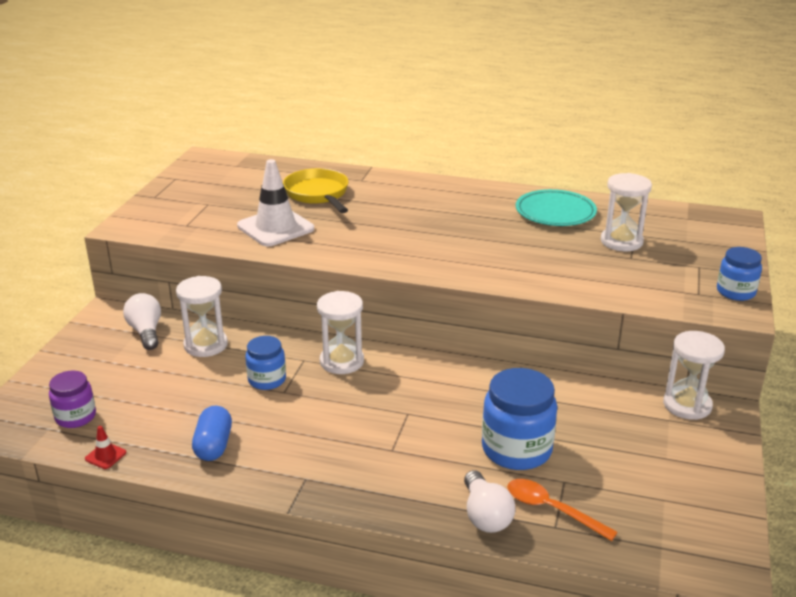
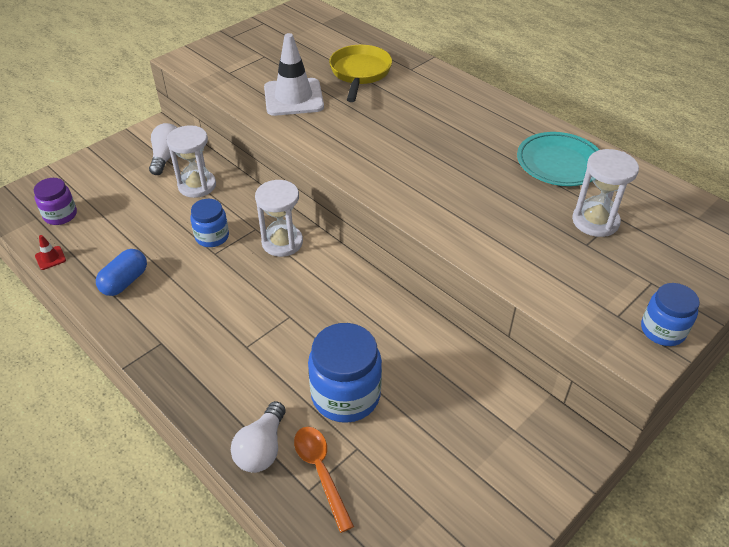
camera: 30 degrees right, 15 degrees up
(687, 405) = (547, 422): white hourglass -> none

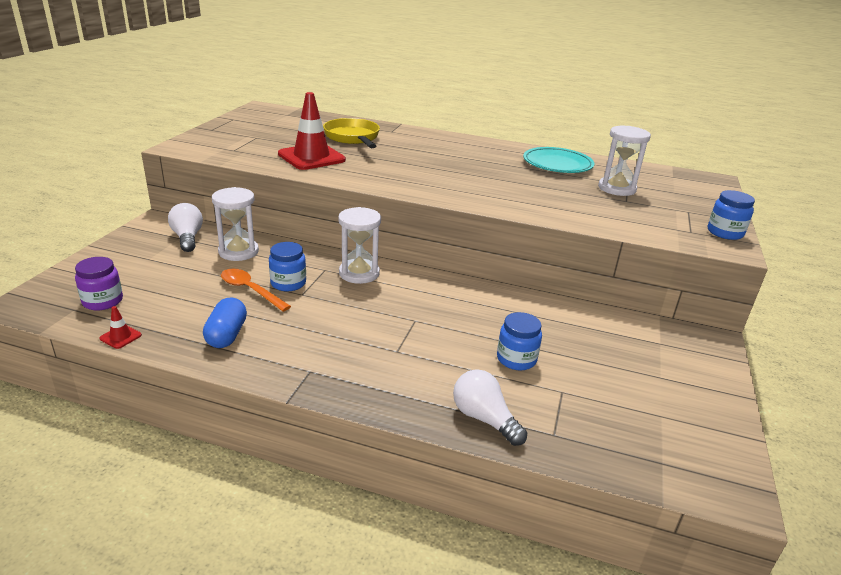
camera: 30 degrees left, 15 degrees down
(262, 448) = (484, 418): white light bulb -> white light bulb turned 150 degrees clockwise
(293, 97) = (311, 157): white traffic cone -> red traffic cone
(320, 471) = (550, 417): orange spoon -> orange spoon (250, 290)
(346, 395) = (516, 359): blue jar -> blue jar, size x0.60

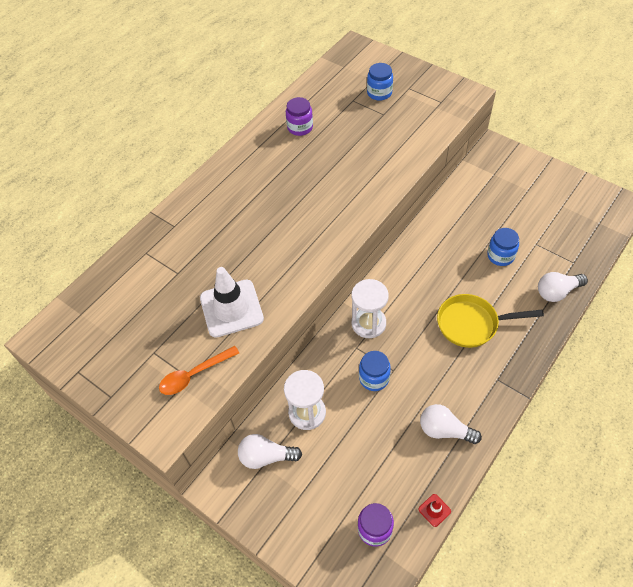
camera: 65 degrees left, 25 degrees up
(227, 335) = (444, 430): blue capsule -> white light bulb
(250, 290) = (379, 408): orange spoon -> orange spoon (194, 375)
(311, 157) = (231, 308): red traffic cone -> white traffic cone
(353, 138) = (184, 263): yellow pan -> yellow pan (472, 324)
(557, 164) = (300, 127): turquoise plate -> purple jar
(617, 188) = (360, 110): white hourglass -> none
(725, 233) = (446, 85): blue jar -> blue jar (379, 93)

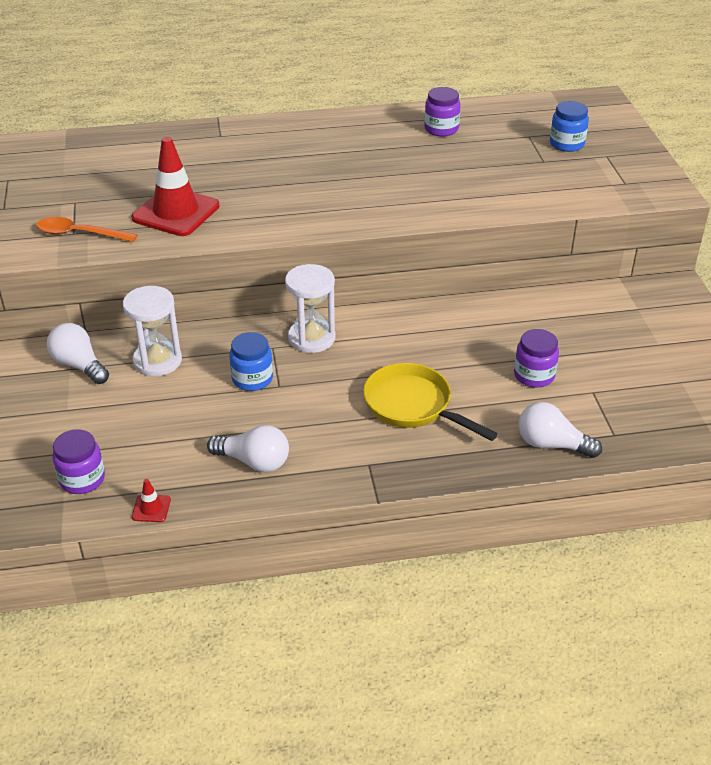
camera: 40 degrees right, 15 degrees down
(231, 308) = (176, 212): white traffic cone -> red traffic cone
(444, 430) = (254, 462): white light bulb -> white light bulb turned 135 degrees clockwise
(500, 256) = (534, 375): blue jar -> purple jar

